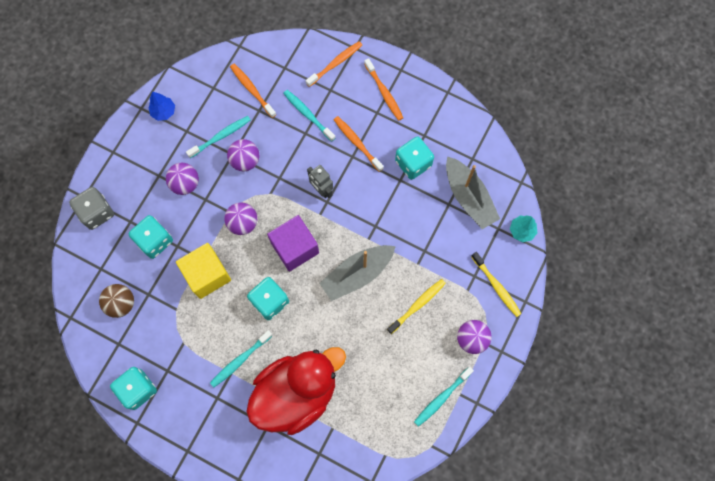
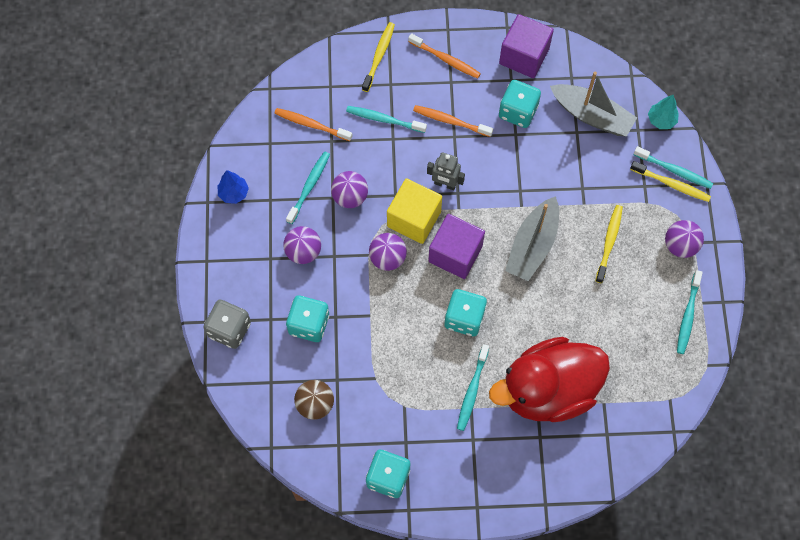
camera: 30 degrees left, 5 degrees down
(207, 275) = (384, 327): yellow cube -> yellow cube (414, 219)
(296, 393) = (548, 390): red duck -> red duck turned 135 degrees counterclockwise
(335, 63) = (379, 56): orange toothbrush -> yellow toothbrush
(446, 122) = (524, 56): none -> purple cube
(506, 277) = (674, 170): none -> turquoise toothbrush

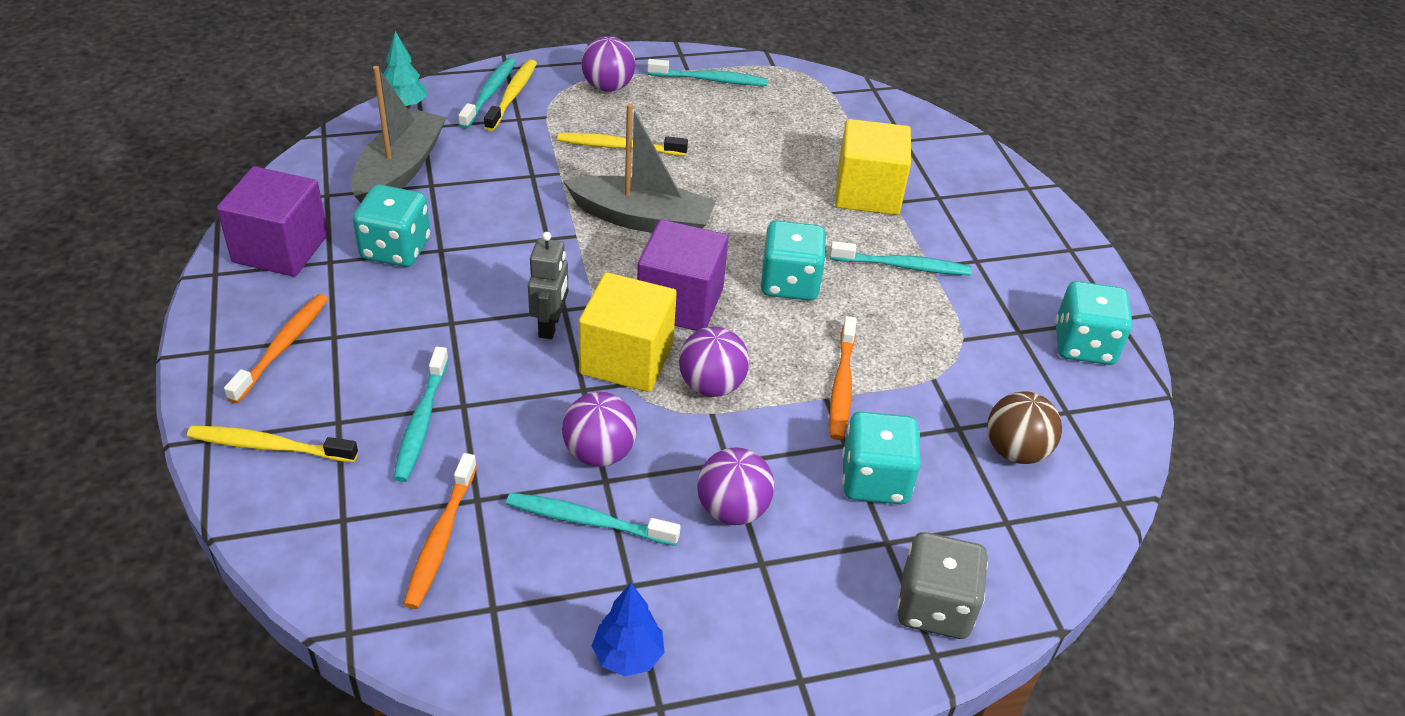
camera: 105 degrees left, 25 degrees down
(450, 121) = (419, 329): orange toothbrush -> orange toothbrush (842, 385)
(548, 390) = (867, 193): red duck -> yellow cube

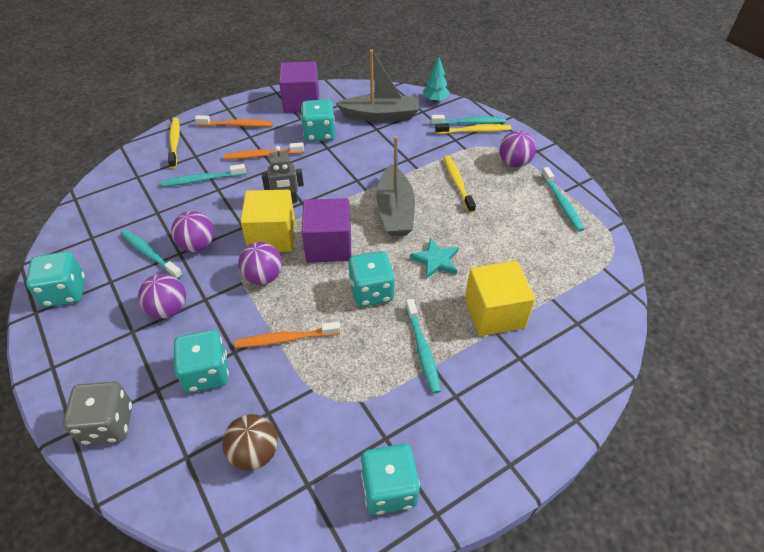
camera: 75 degrees right, 5 degrees up
(441, 538) = (130, 208): orange toothbrush -> orange toothbrush (262, 155)
(588, 521) = (150, 254): turquoise toothbrush -> turquoise toothbrush turned 45 degrees counterclockwise
(628, 656) = (65, 292): blue tree -> turquoise dice
(759, 211) = (435, 260): none -> turquoise star

